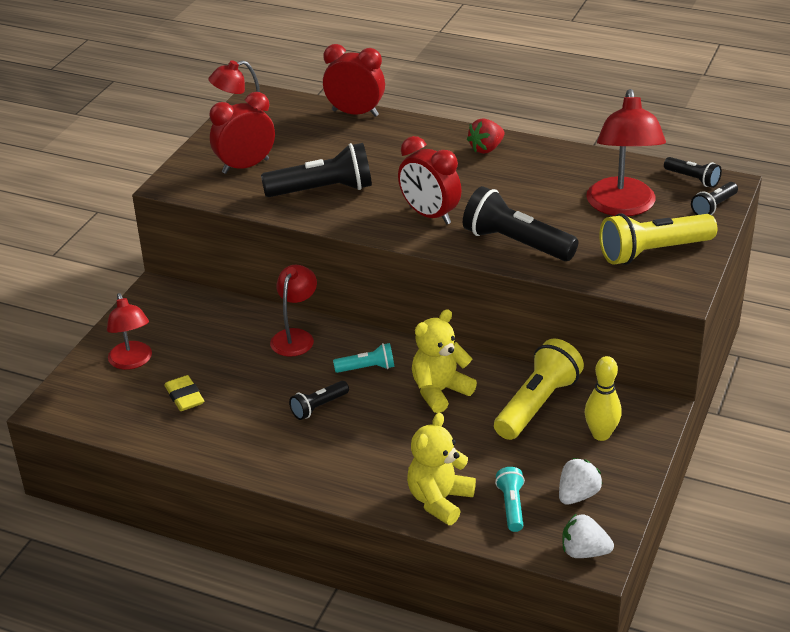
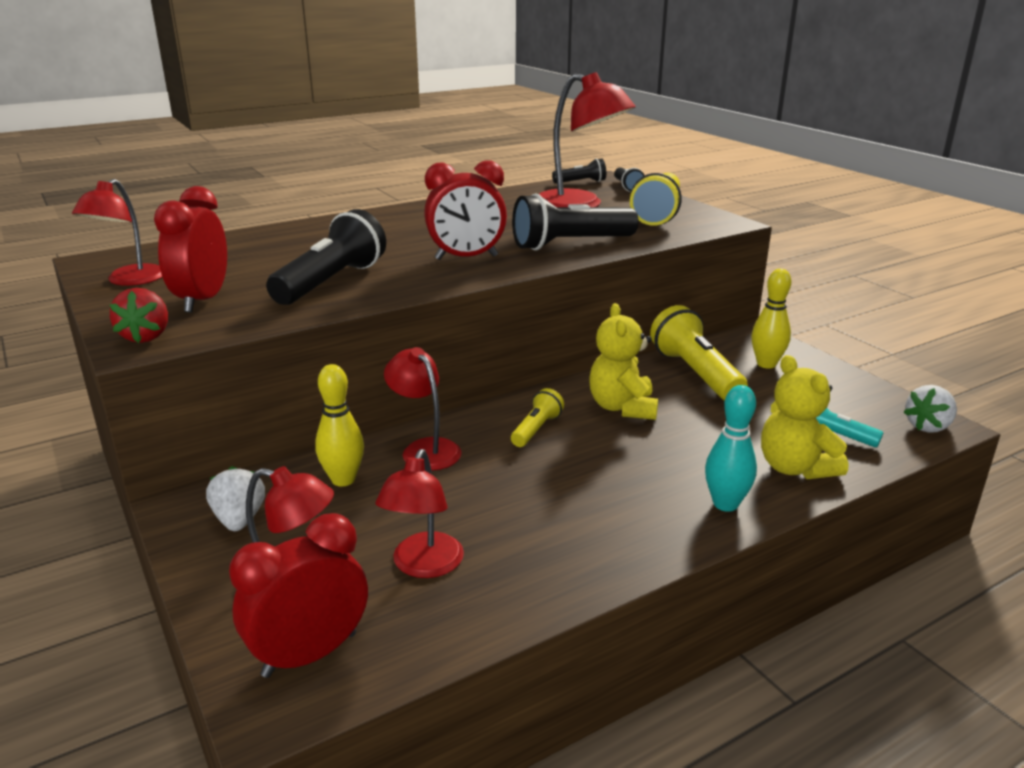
camera: 55 degrees left, 10 degrees down
(184, 397) = (423, 566): yellow eraser -> red lamp
(232, 326) = (343, 480): none -> yellow bowling pin
(318, 407) = (565, 480): black flashlight -> none
(355, 113) = (236, 236): red clock -> red clock (310, 654)
(358, 484) = (725, 504): none -> turquoise bowling pin
(367, 368) = (536, 429): turquoise flashlight -> yellow flashlight
(486, 149) = (408, 215): red strawberry -> red strawberry (146, 336)
(577, 495) = (843, 401): white strawberry -> white strawberry (239, 520)

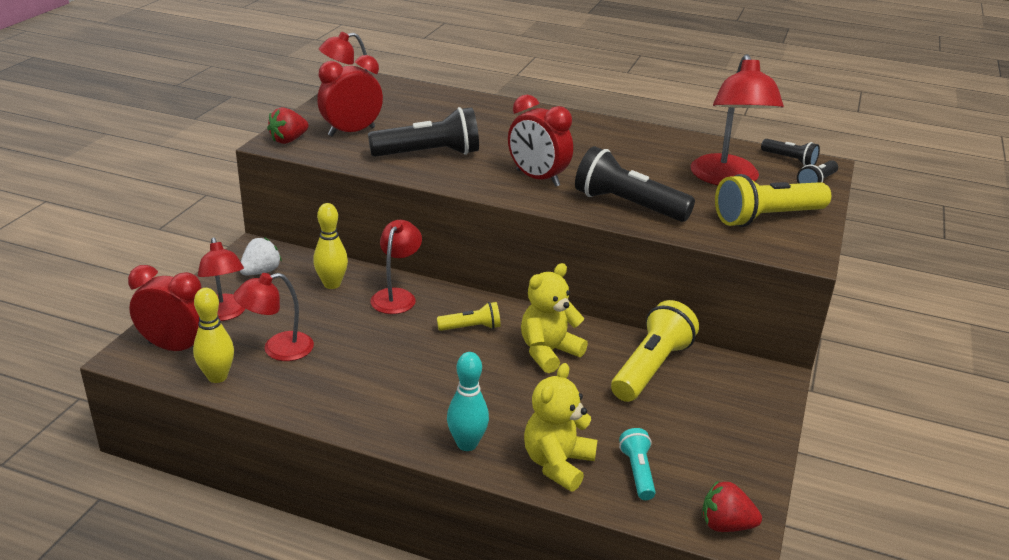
camera: 50 degrees right, 5 degrees up
(766, 364) = (722, 399): yellow bowling pin -> yellow bowling pin (217, 377)
(928, 426) = (725, 525): white strawberry -> red strawberry

